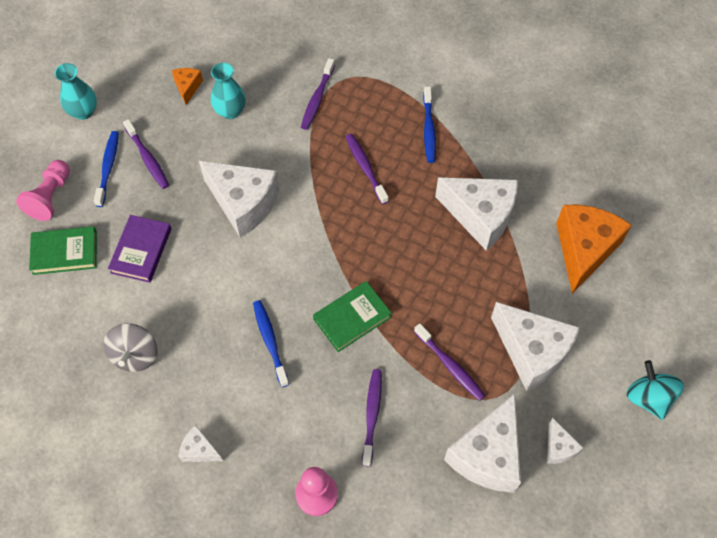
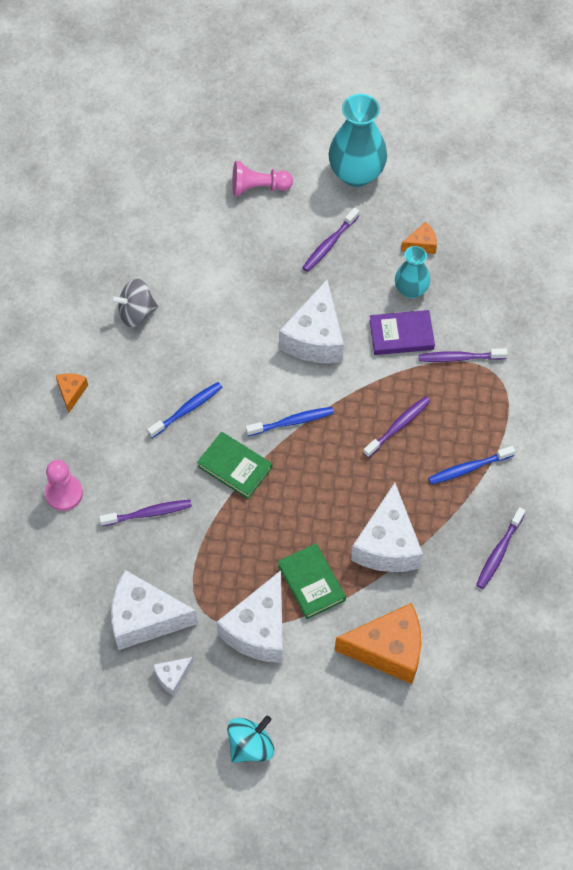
camera: 70 degrees right, 0 degrees up
(65, 252) = (209, 221): green book -> green book (311, 582)
(83, 111) = (356, 174): turquoise vase -> turquoise vase, size x1.71
(108, 168) = (306, 218): blue toothbrush -> blue toothbrush (291, 422)
(141, 250) = (234, 277): purple book -> purple book (401, 335)
(199, 450) = (71, 392): white cheese -> orange cheese
(450, 365) = (219, 563): purple toothbrush -> purple toothbrush (499, 552)

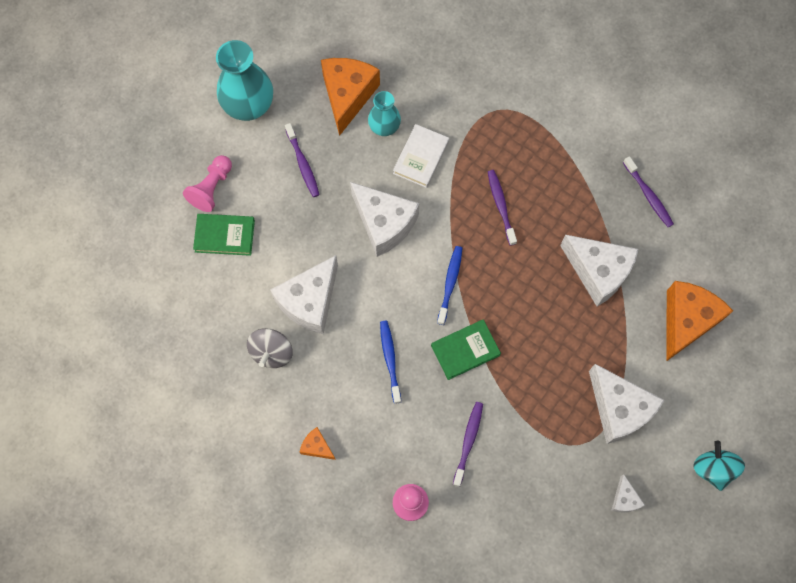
camera: 60 degrees left, 10 degrees up
(145, 618) = (561, 494): white cheese -> white cheese (310, 301)
(311, 582) = (600, 347): green book -> green book (225, 236)
(401, 335) = (421, 157): purple book -> white book
(421, 244) = (348, 96): orange cheese -> orange cheese, size x2.14
(460, 358) = (467, 127): purple toothbrush -> none
(469, 468) = (566, 176): blue toothbrush -> none

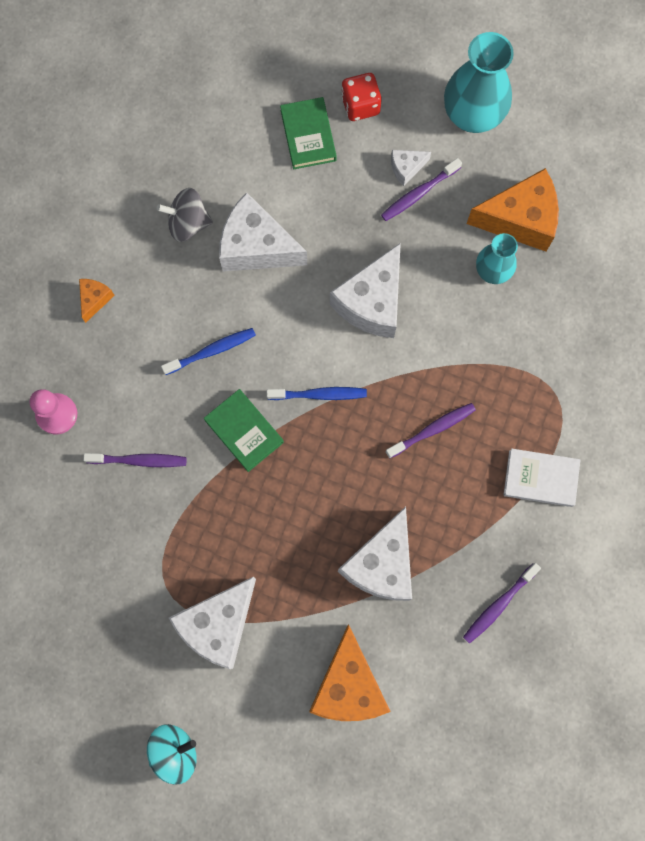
camera: 75 degrees right, 5 degrees up
(212, 188) = (360, 105): pink pawn -> red dice
(421, 157) = (466, 322): white book -> white book (540, 478)
(624, 499) = (114, 653): white cheese -> white cheese (406, 168)
(686, 321) = (348, 684): orange cheese -> orange cheese turned 75 degrees clockwise

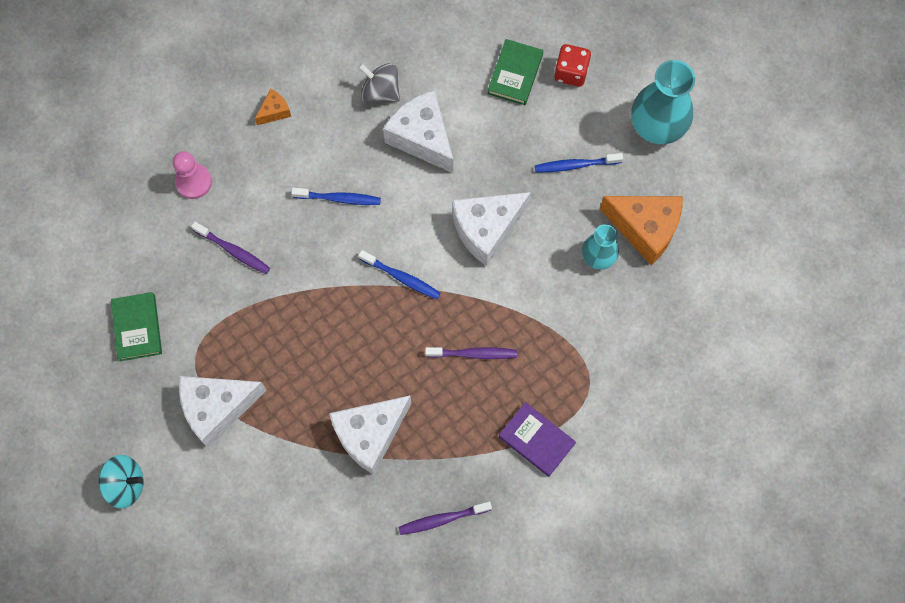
camera: 30 degrees right, 5 degrees down
(244, 431) = (326, 273): green book -> green book (137, 328)
(348, 684) = (287, 511): orange cheese -> none
(406, 168) = (578, 140): white cheese -> none
(419, 193) = (576, 165): purple toothbrush -> blue toothbrush
(540, 478) = (536, 440): white book -> purple book

